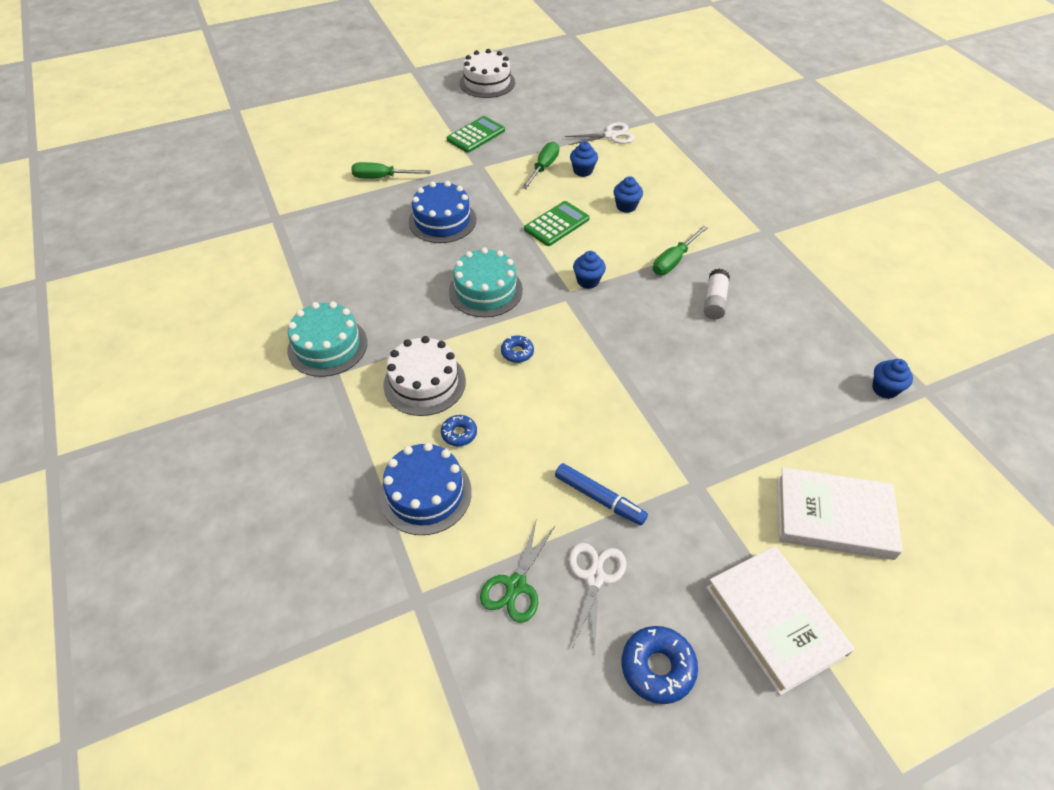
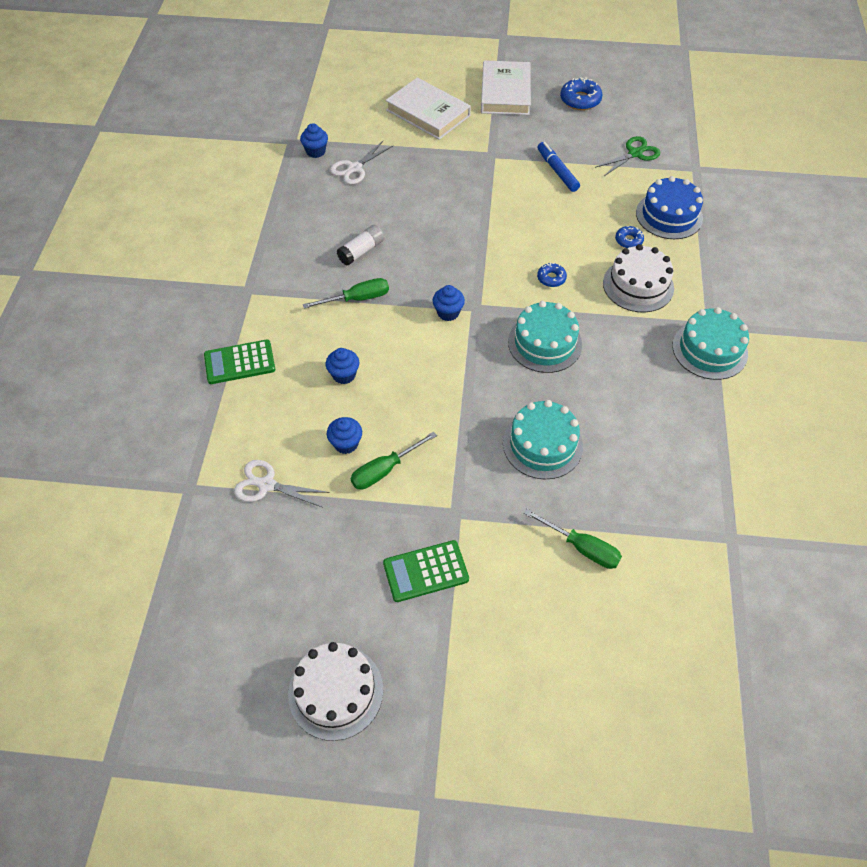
camera: 150 degrees left, 5 degrees up
(442, 220) = (542, 444): blue cake -> turquoise cake
(556, 224) = (429, 385): green calculator -> green calculator (239, 362)
(594, 578) = (587, 140): white scissors -> white scissors (355, 168)

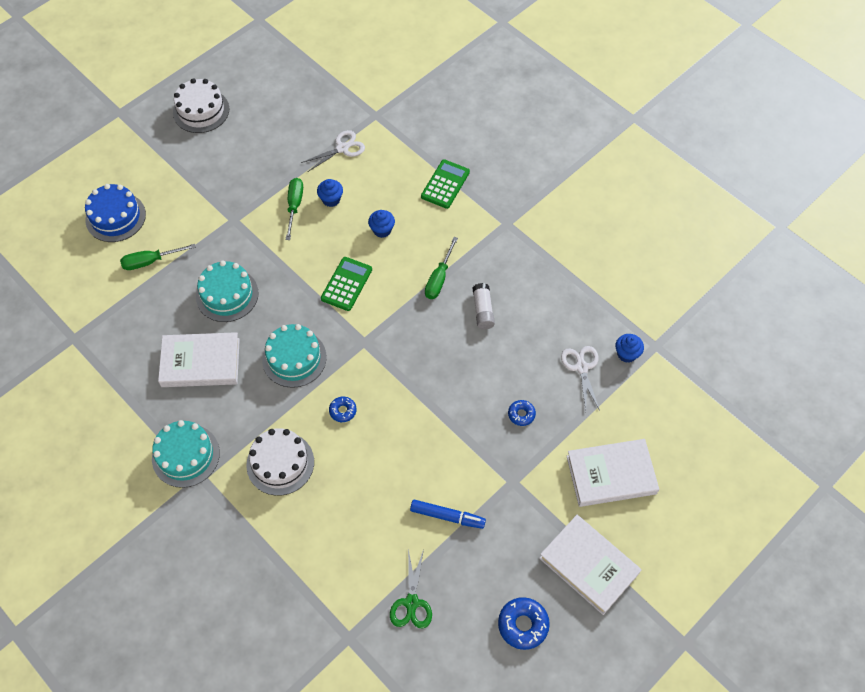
camera: 130 degrees right, 5 degrees up
(425, 571) = (217, 183): green calculator -> green calculator (346, 284)
(448, 313) = (375, 322): blue cupcake -> none
(627, 408) = (200, 362): none -> white book
(628, 240) = (325, 499): blue donut -> blue donut (521, 414)
(669, 215) = (320, 556): blue cake -> blue cake (115, 217)

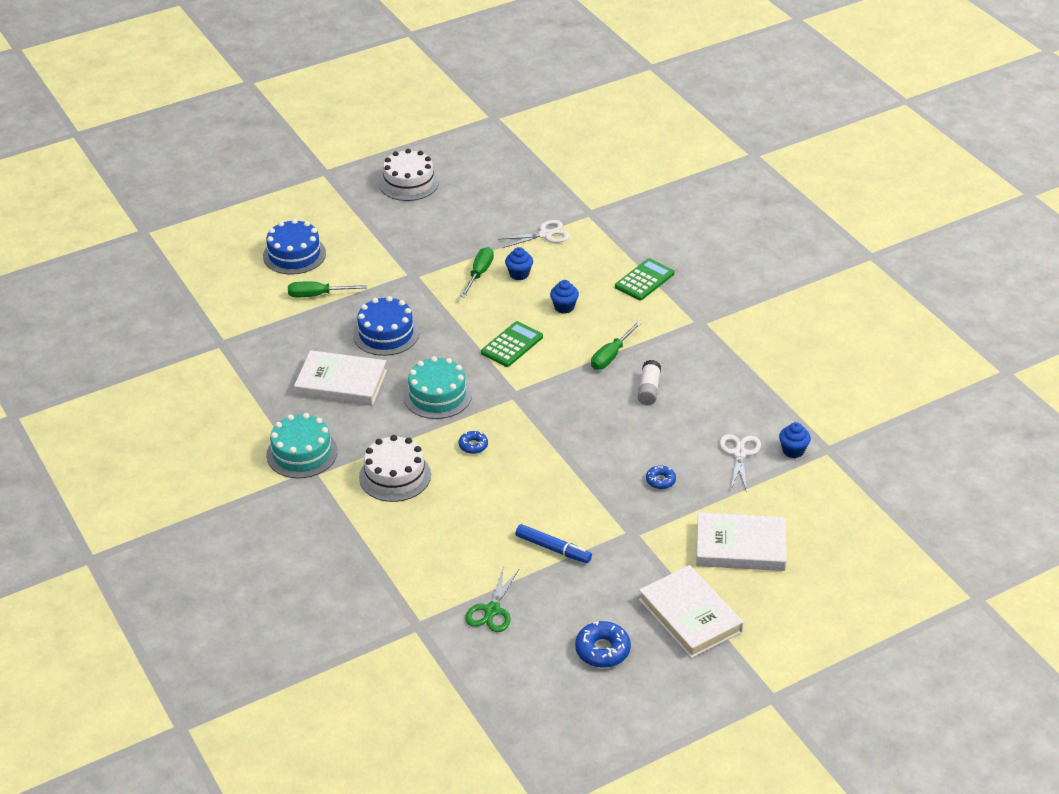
camera: 15 degrees right, 20 degrees down
(227, 295) = (386, 334): turquoise cake -> blue cake

